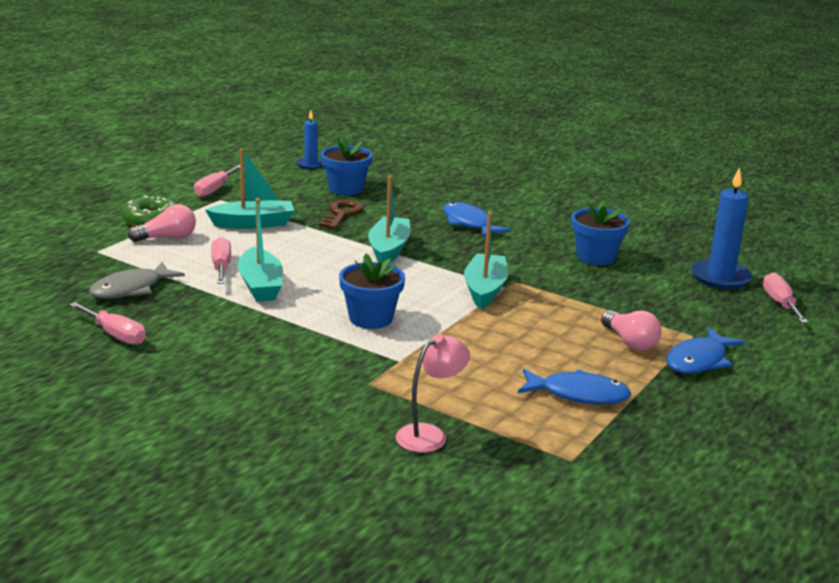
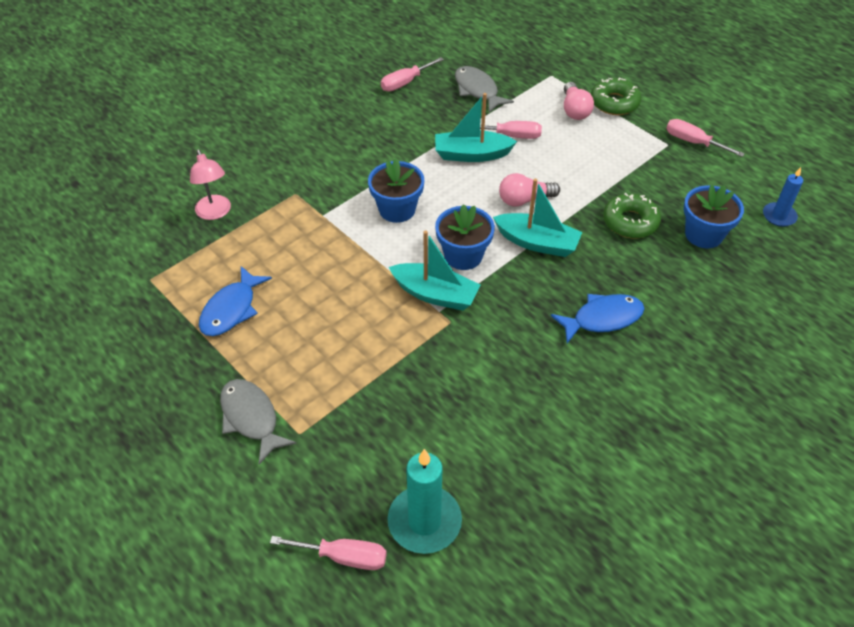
camera: 105 degrees right, 25 degrees up
(253, 224) = (605, 161): turquoise boat -> none
(342, 214) = (630, 222): brown key -> green donut
(596, 257) = (499, 411): blue flower pot -> blue flower pot (463, 256)
(630, 342) = (302, 375): pink light bulb -> pink light bulb (524, 200)
(699, 361) = (251, 418): blue fish -> grey fish
(720, 277) = (424, 521): blue candle -> turquoise candle

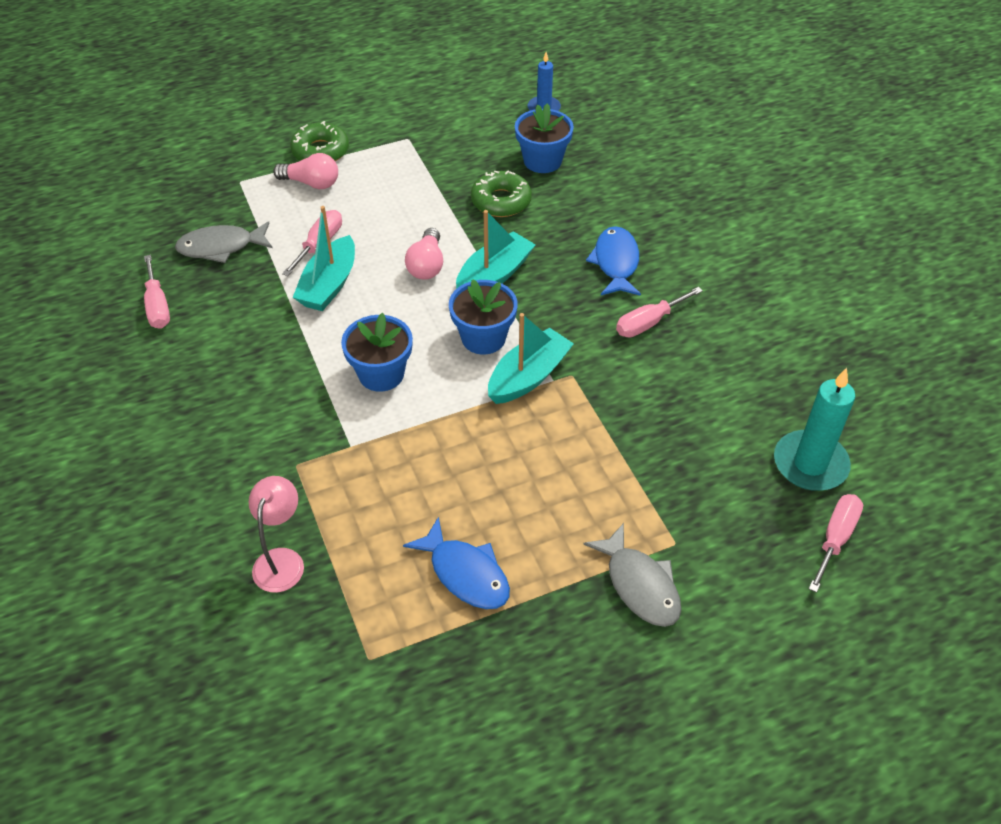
camera: 70 degrees left, 0 degrees up
(215, 213) = (281, 560): pink lamp -> pink lamp turned 75 degrees counterclockwise
(251, 418) = (640, 585): grey fish -> grey fish turned 105 degrees counterclockwise
(693, 142) = (416, 121): pink screwdriver -> pink screwdriver (648, 323)

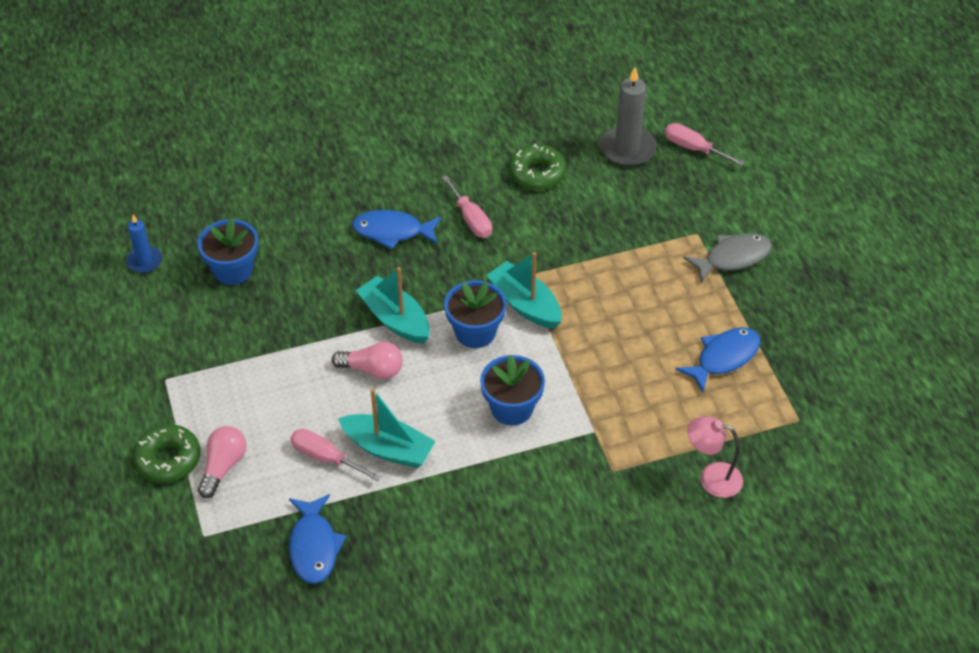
camera: 85 degrees left, 0 degrees up
(157, 306) = (397, 598): pink screwdriver -> none
(221, 247) = (314, 546): grey fish -> blue fish
(501, 201) = (289, 307): green donut -> green donut (537, 173)
(810, 464) = (627, 149): turquoise candle -> grey candle

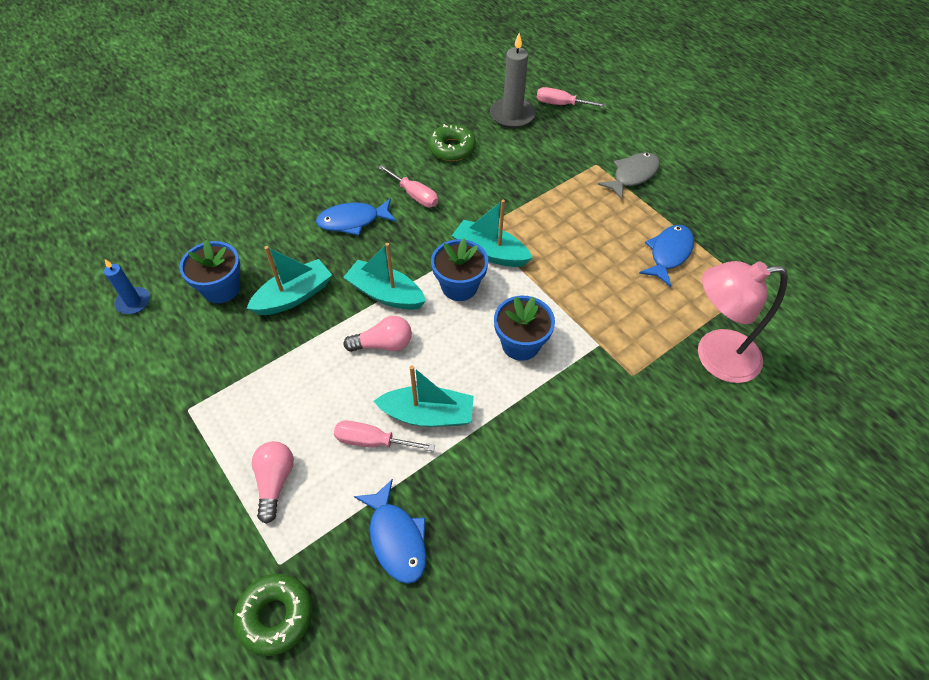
camera: 20 degrees left, 5 degrees up
(168, 459) = (215, 491): green donut -> green donut (276, 616)
(302, 297) = (294, 296): none -> turquoise boat
(711, 478) = (715, 357): pink lamp -> pink lamp, size x1.67

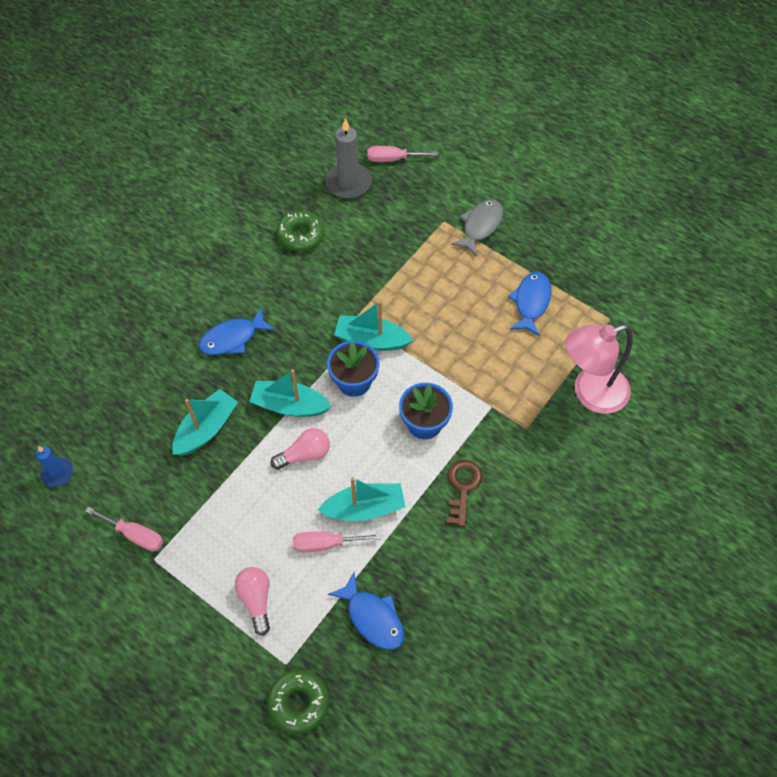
camera: 15 degrees left, 5 degrees up
(221, 288) = (135, 439): blue flower pot -> none
(414, 195) = (282, 296): pink screwdriver -> pink screwdriver (135, 535)
(543, 420) = (462, 488): none -> brown key

